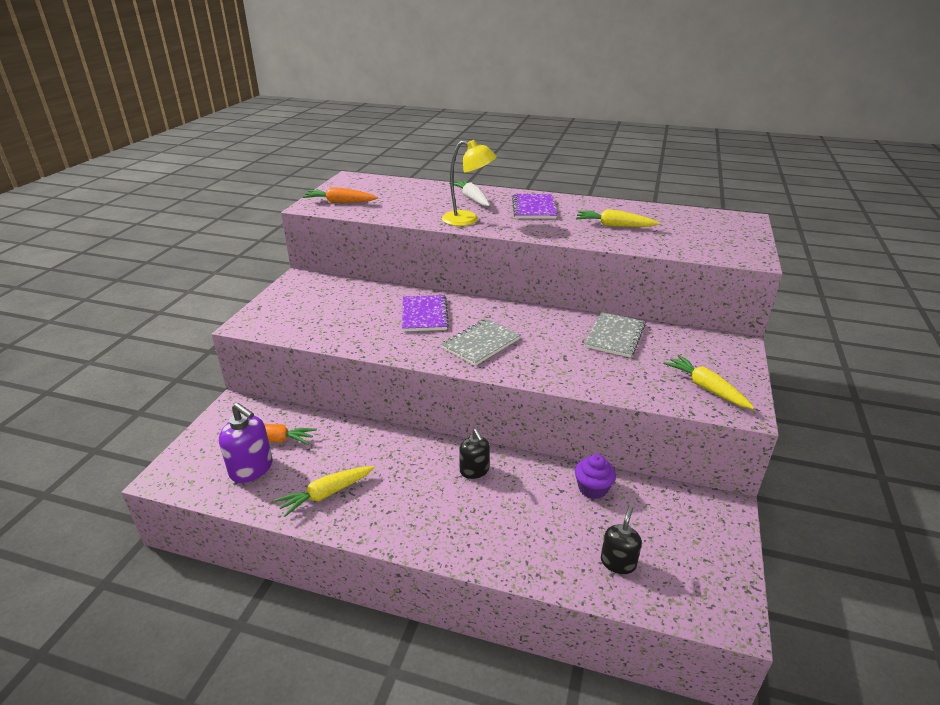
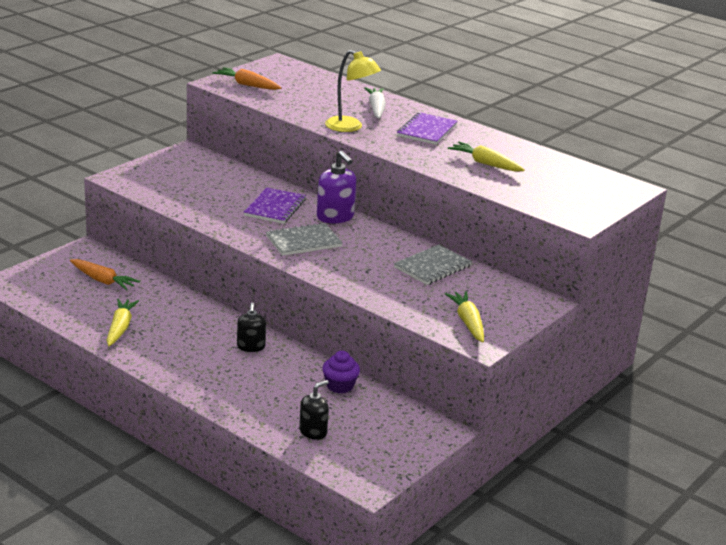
camera: 20 degrees right, 5 degrees down
(251, 469) = (73, 296): purple soap dispenser -> purple soap dispenser (335, 217)
(326, 494) = (120, 328): yellow carrot -> yellow carrot turned 105 degrees clockwise

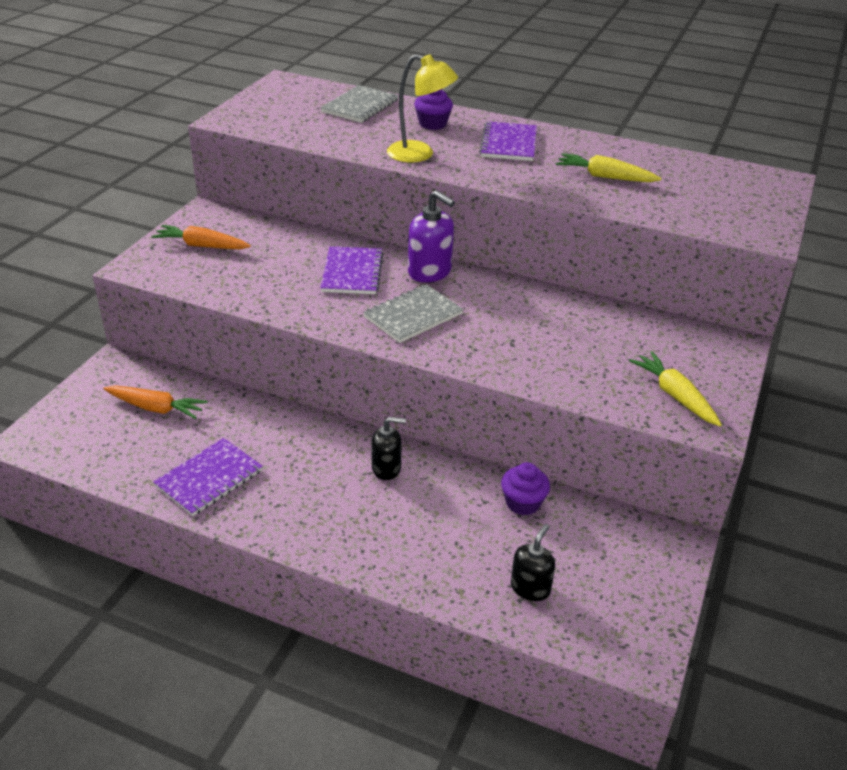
camera: 15 degrees left, 10 degrees up
(120, 328) = (209, 478): yellow carrot -> purple notebook
(247, 85) = (264, 117): orange carrot -> orange carrot (201, 246)
(251, 347) = (386, 468): black soap dispenser -> black soap dispenser turned 75 degrees counterclockwise
(376, 108) = (432, 124): white carrot -> purple cupcake
(432, 267) = (582, 320): grey notebook -> grey notebook (360, 106)

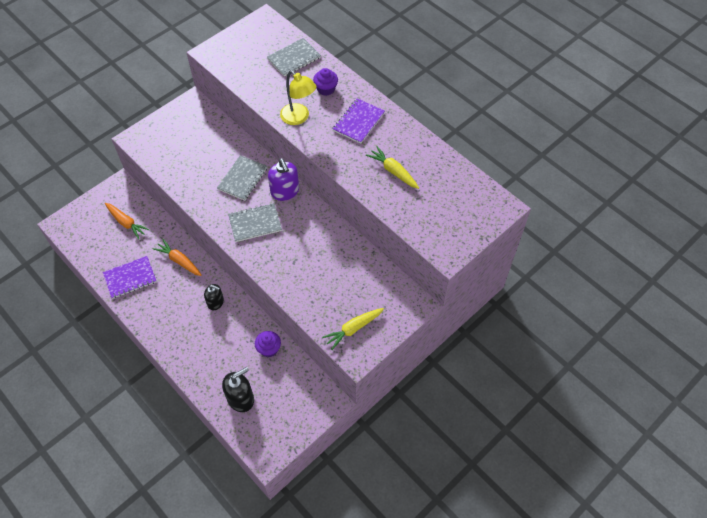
camera: 25 degrees right, 20 degrees up
(201, 246) = (175, 131): orange carrot -> orange carrot (179, 261)
(352, 272) = (242, 179): purple notebook -> grey notebook
(530, 588) = (241, 398): black soap dispenser -> black soap dispenser, size x1.51
(674, 395) = (353, 329): yellow carrot -> yellow carrot turned 120 degrees counterclockwise

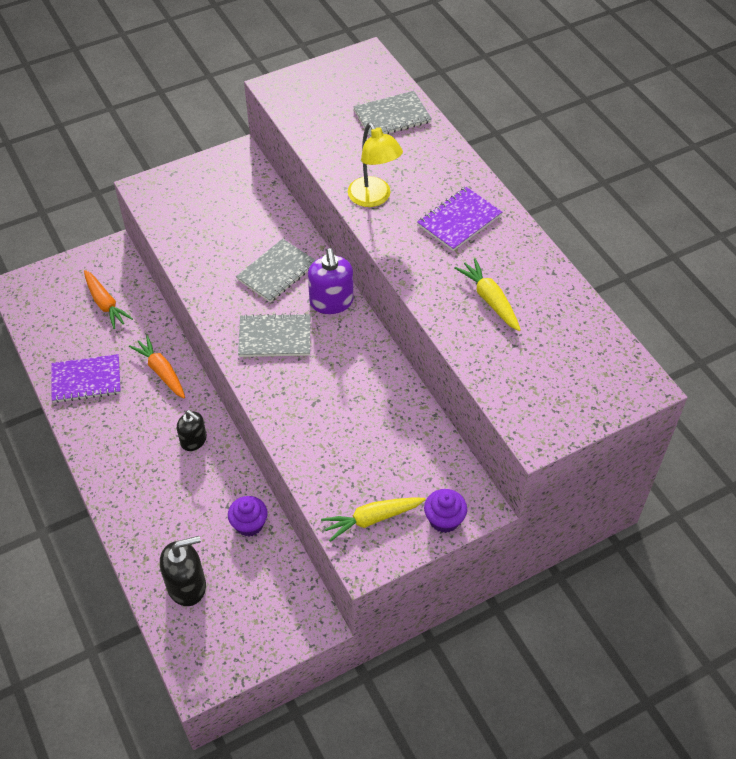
camera: 15 degrees right, 5 degrees down
(326, 89) = (425, 166): purple cupcake -> purple cupcake (444, 519)

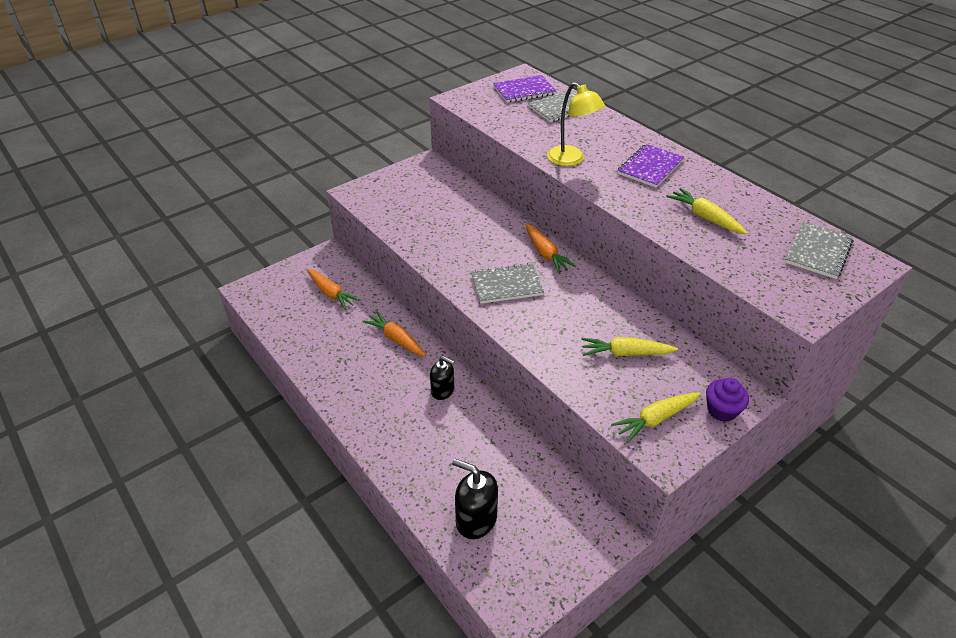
camera: 10 degrees left, 10 degrees down
(86, 380) = (329, 354): purple notebook -> purple notebook (524, 90)
(187, 586) = (476, 519): black soap dispenser -> black soap dispenser turned 120 degrees counterclockwise
(249, 524) = (518, 454): purple cupcake -> none
(276, 272) = (490, 237): grey notebook -> grey notebook (818, 252)
(331, 302) = (546, 254): purple soap dispenser -> orange carrot
(371, 439) = (625, 353): none -> yellow carrot

